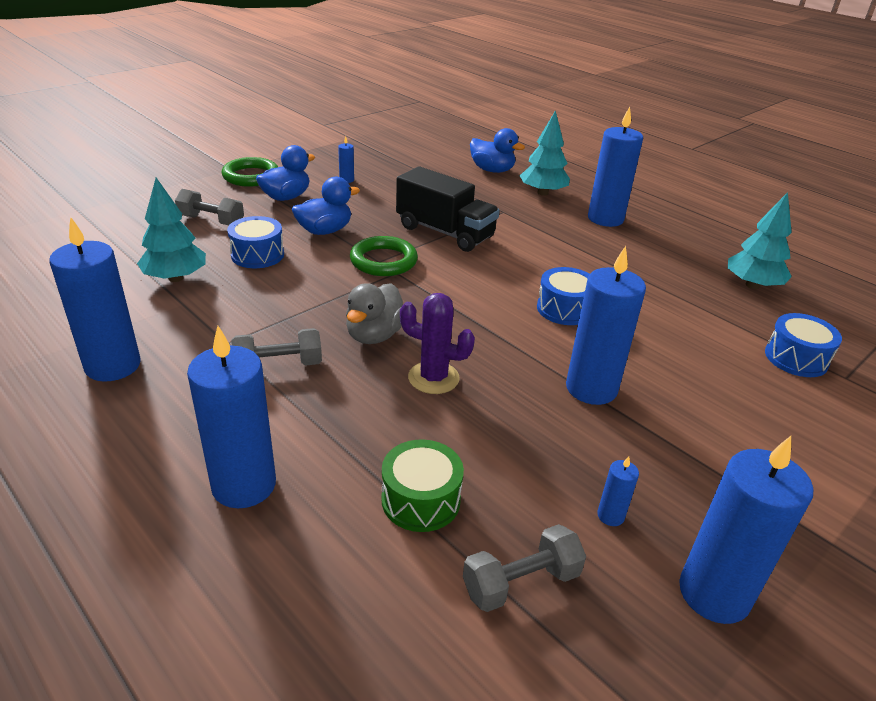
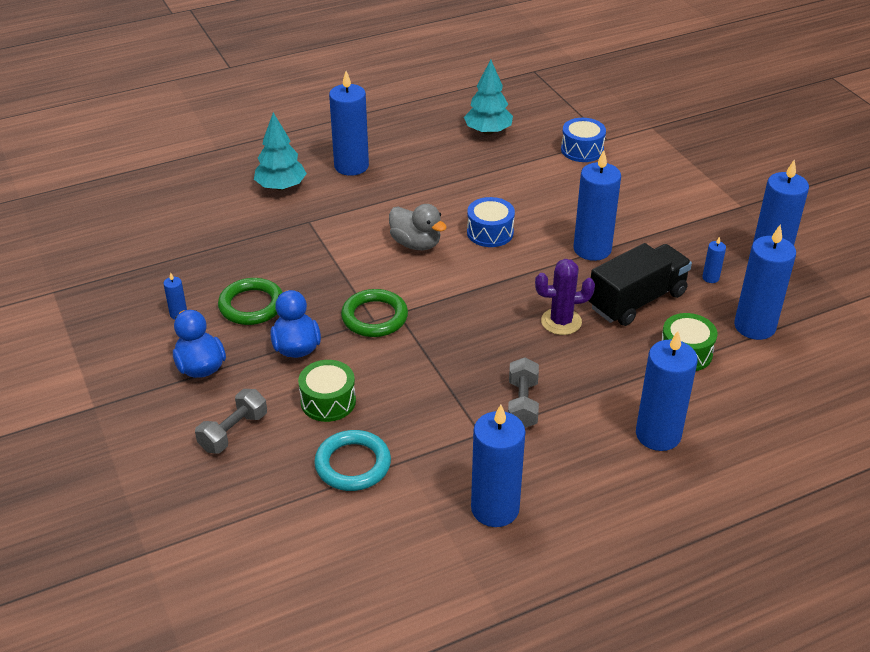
camera: 70 degrees left, 5 degrees up
(176, 278) = (353, 464): turquoise tree -> turquoise ring
(251, 176) = (125, 391): green ring -> green ring (251, 305)
(257, 255) = (328, 401): blue drum -> green drum
(374, 335) = (495, 343): grey duck -> grey duck (416, 244)
(433, 378) = (561, 322): purple cactus -> purple cactus turned 45 degrees clockwise
(445, 232) = (335, 268): black truck -> black truck (637, 301)
(492, 170) = (210, 205): blue duck -> none
(521, 582) = (754, 326): grey dumbbell -> blue candle

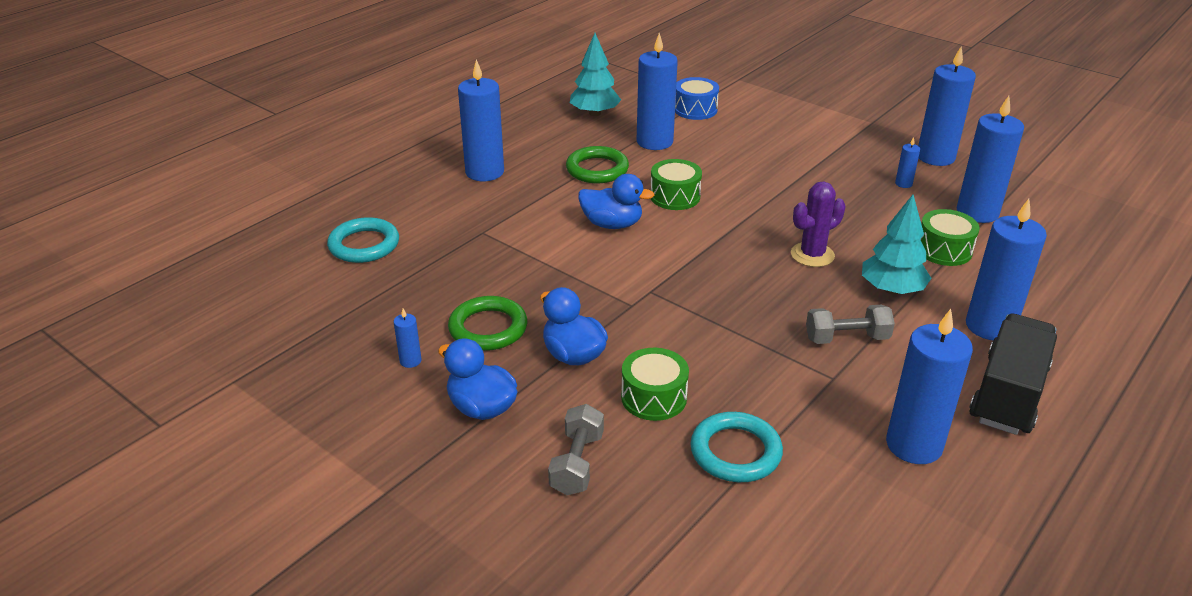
camera: 25 degrees left, 5 degrees down
(213, 207) = (364, 245): none -> turquoise ring
(281, 187) = (425, 208): turquoise tree -> turquoise tree (891, 290)
(374, 317) = (630, 302): green ring -> green ring (597, 169)
(416, 244) = (612, 224): grey duck -> blue duck
(490, 232) = (675, 196): blue drum -> green drum
(522, 404) = (846, 338): grey dumbbell -> grey dumbbell turned 75 degrees counterclockwise
(592, 249) = (781, 187): blue candle -> blue candle (654, 142)
(637, 301) = (861, 219): black truck -> black truck (1008, 394)

